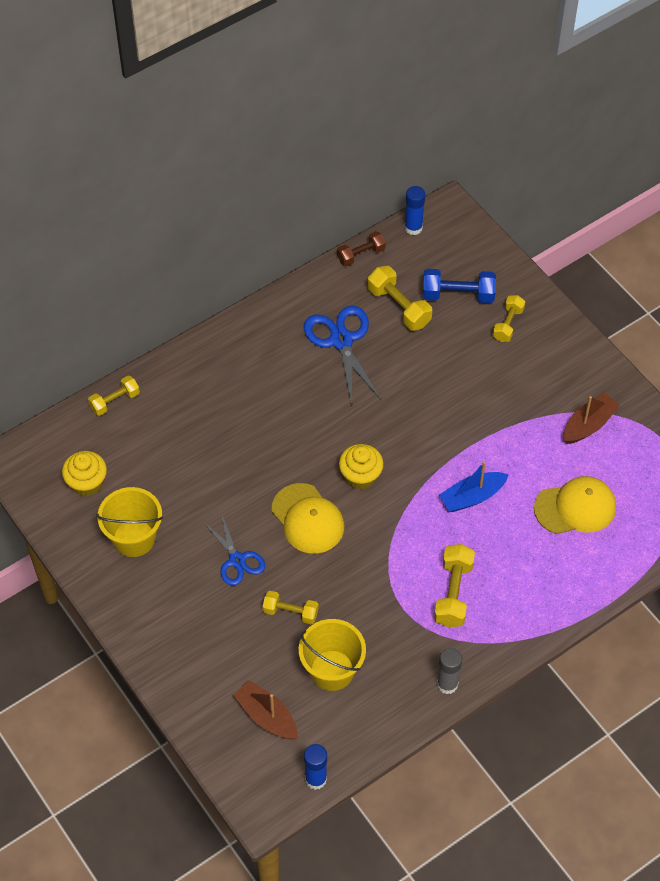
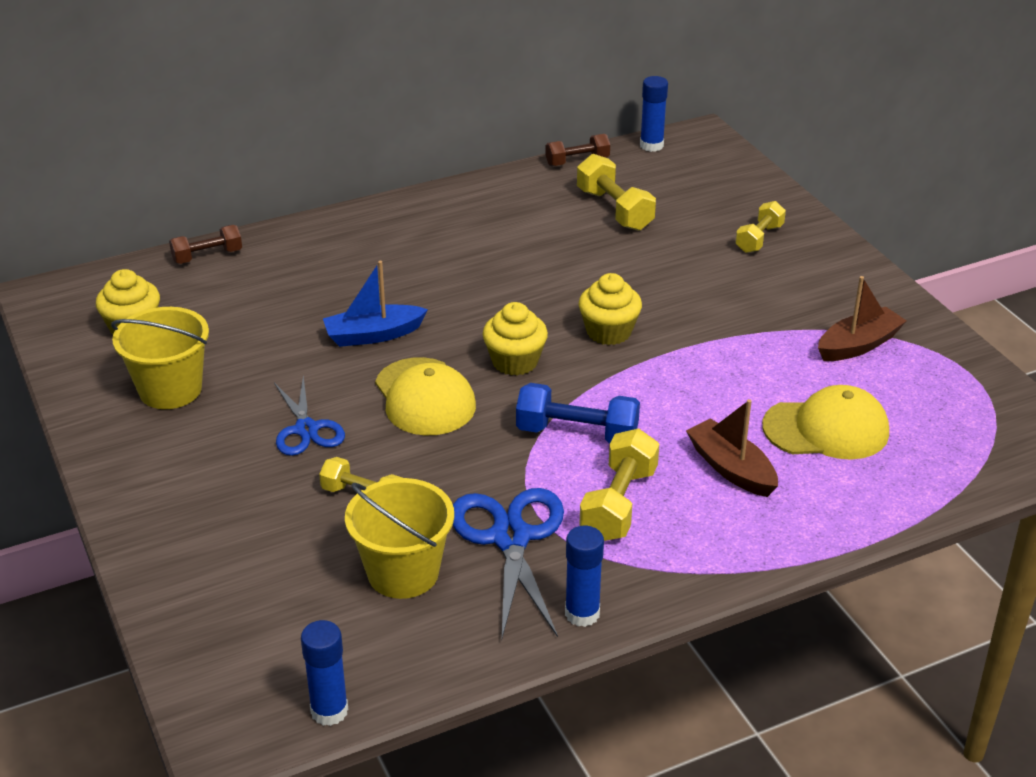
camera: 10 degrees right, 20 degrees down
(115, 401) = (207, 256): yellow dumbbell -> brown dumbbell
(267, 716) = (280, 617): brown boat -> brown boat (731, 469)
(341, 340) = (528, 231): blue scissors -> blue scissors (510, 538)
(418, 437) = (609, 332): none -> yellow cupcake
(447, 684) = (582, 614): grey glue stick -> blue glue stick
(458, 295) = (696, 206): blue dumbbell -> blue dumbbell (577, 433)
(472, 497) = (672, 401): blue boat -> blue boat (373, 335)

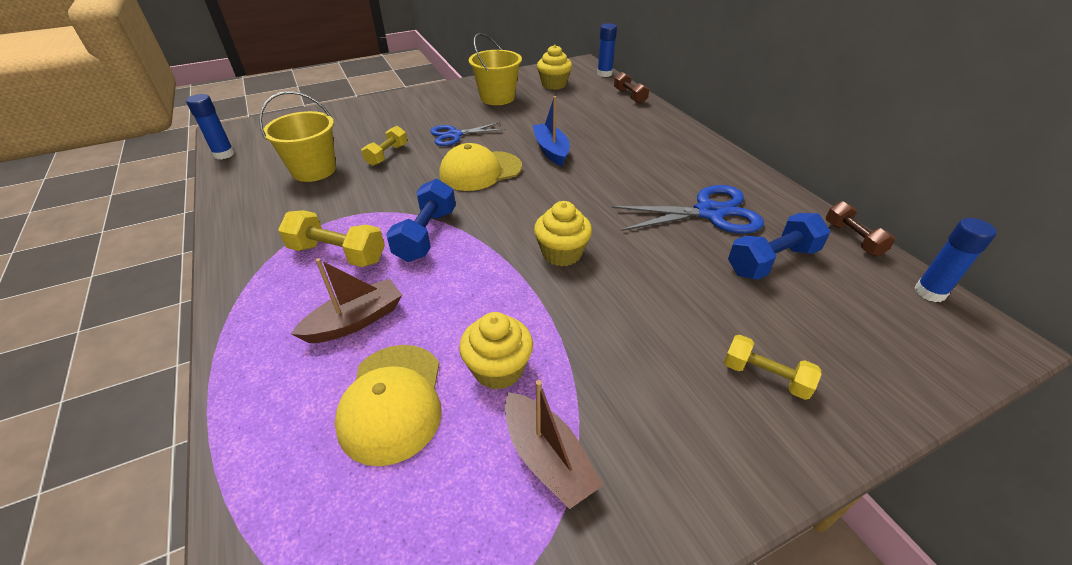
camera: 90 degrees right, 5 degrees up
(510, 538) = (324, 206): blue scissors -> blue scissors (709, 213)
(515, 361) = (519, 206): yellow cupcake -> yellow cupcake (498, 369)
(582, 614) = (236, 235): blue glue stick -> blue glue stick (604, 74)
(614, 210) = (772, 261): yellow dumbbell -> blue dumbbell

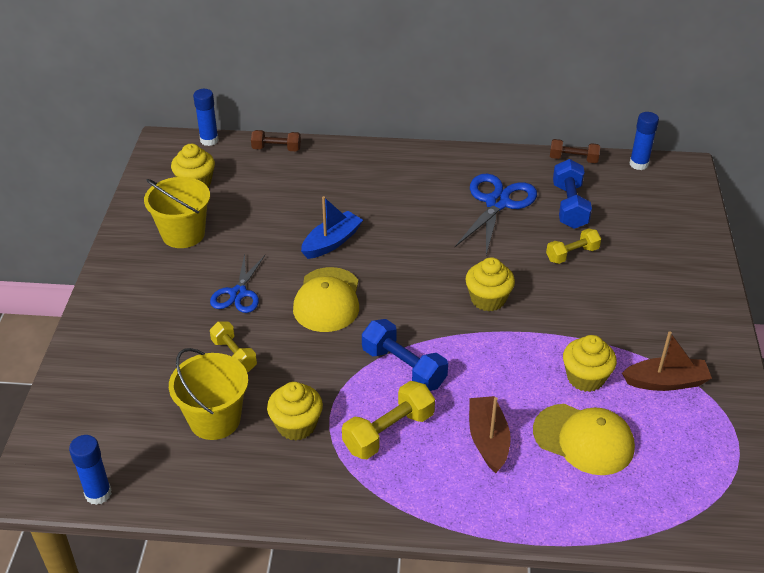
camera: 60 degrees left, 0 degrees up
(324, 205) = (296, 425): none -> yellow cupcake
(551, 150) = (331, 242): blue boat -> blue boat turned 120 degrees clockwise
(765, 376) = (660, 267): yellow dumbbell -> yellow dumbbell (572, 254)

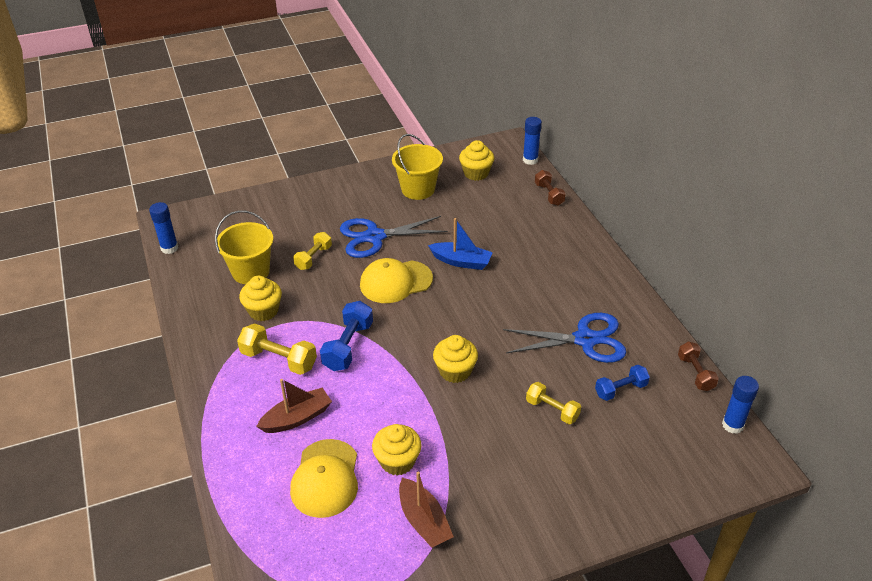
camera: 65 degrees right, 0 degrees up
(238, 293) = (374, 237): blue scissors -> blue scissors, size x1.56
(569, 206) = (620, 390): blue dumbbell -> blue dumbbell, size x0.67

